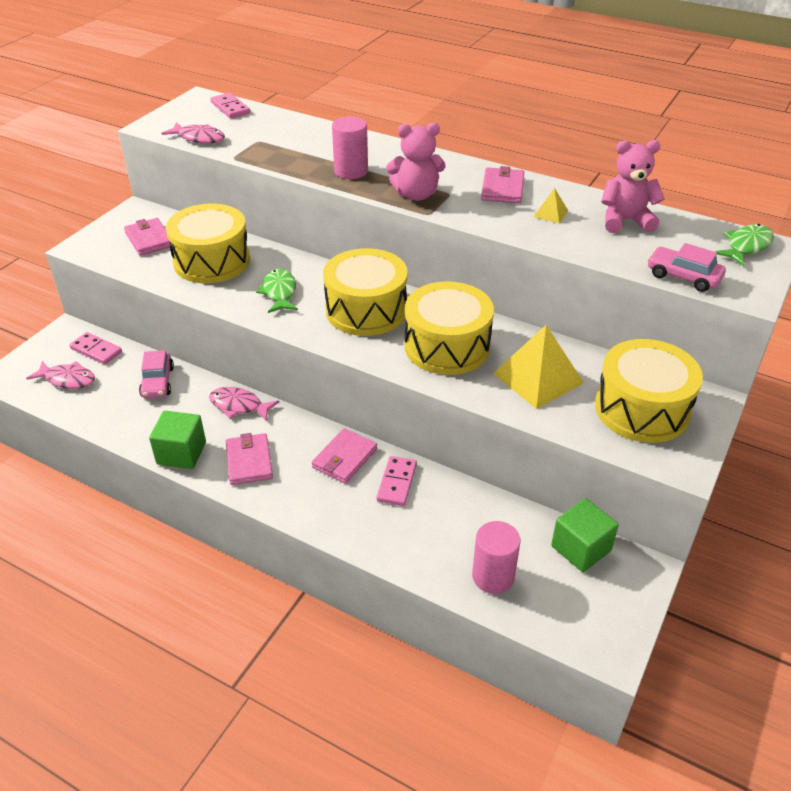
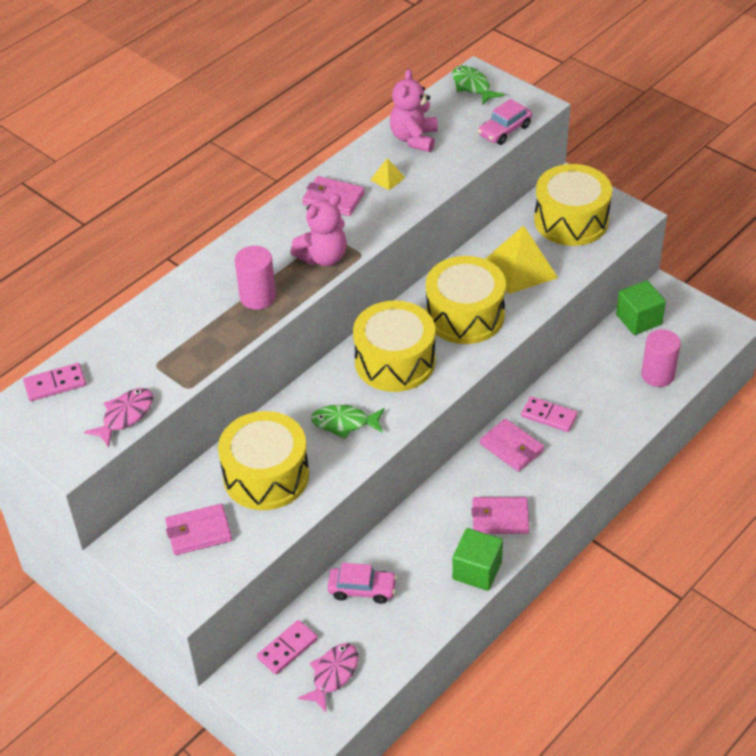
camera: 75 degrees left, 5 degrees up
(239, 406) = (419, 521): pink fish -> none
(416, 194) = (323, 257): pink teddy bear -> pink teddy bear turned 45 degrees clockwise

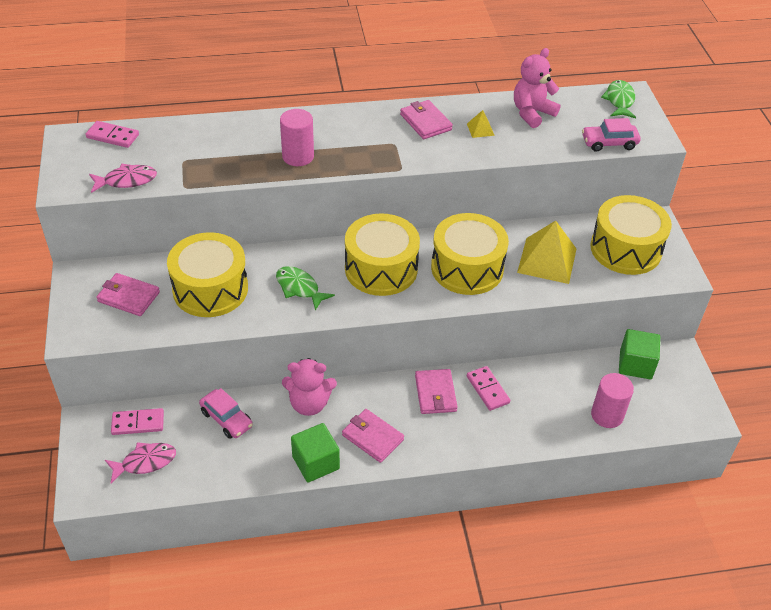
camera: 35 degrees right, 0 degrees up
(323, 257) = (372, 156): pink teddy bear -> pink teddy bear (309, 403)

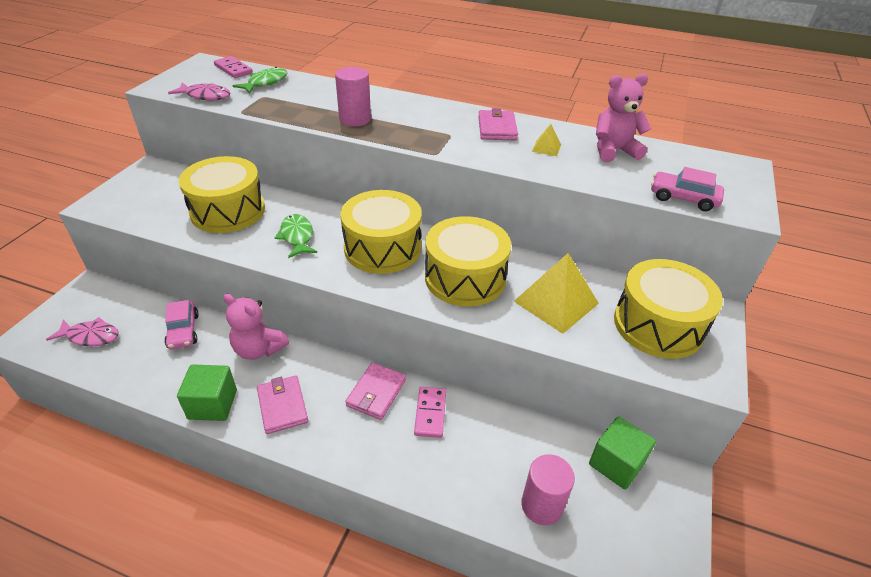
camera: 30 degrees right, 5 degrees down
(128, 297) = (164, 194): pink wallet -> none
(138, 423) = (119, 304): pink domino -> none
(619, 100) = (725, 167): green fish -> green fish (265, 83)

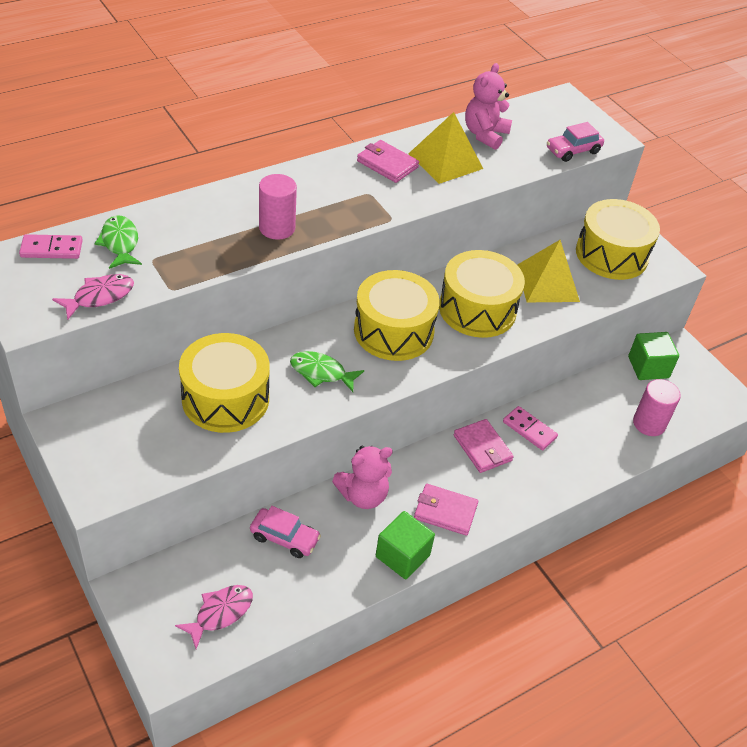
camera: 55 degrees left, 5 degrees up
(546, 148) = (445, 161): yellow pyramid -> yellow pyramid, size x2.20

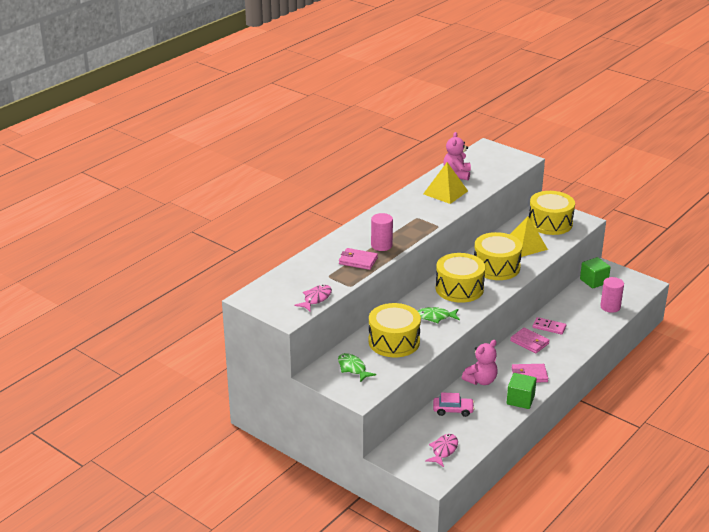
camera: 15 degrees left, 15 degrees down
(51, 249) = (270, 285): pink domino -> none
(120, 243) = (304, 273): green fish -> green fish (353, 368)
(387, 164) = (415, 201): pink wallet -> pink wallet (358, 261)
(573, 151) = (509, 170): pink car -> none

